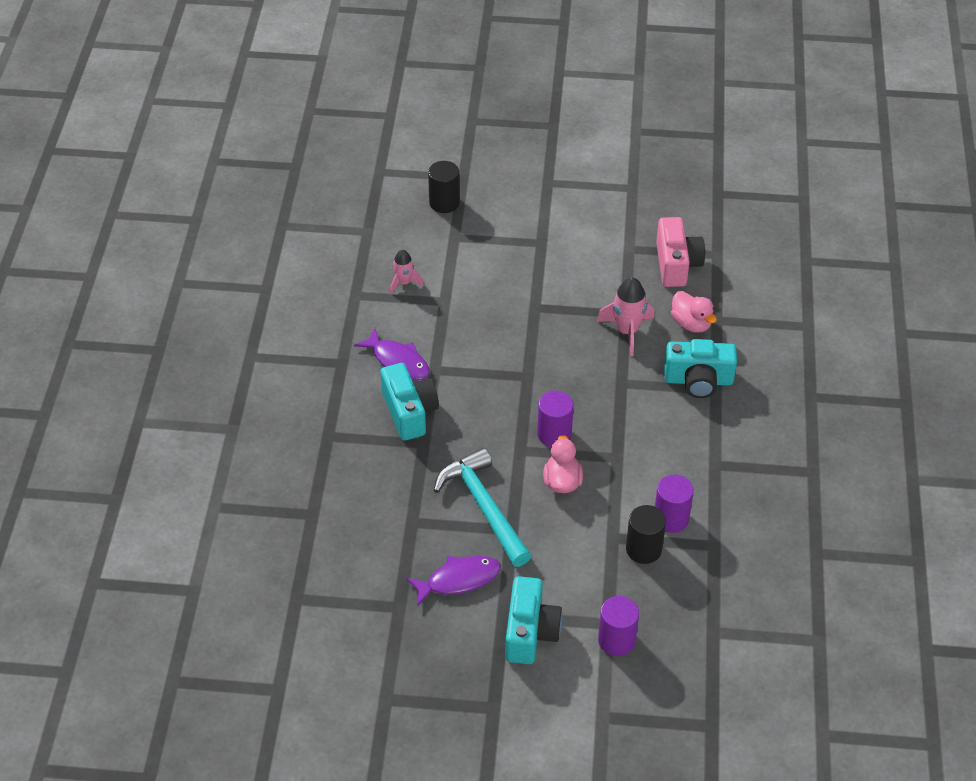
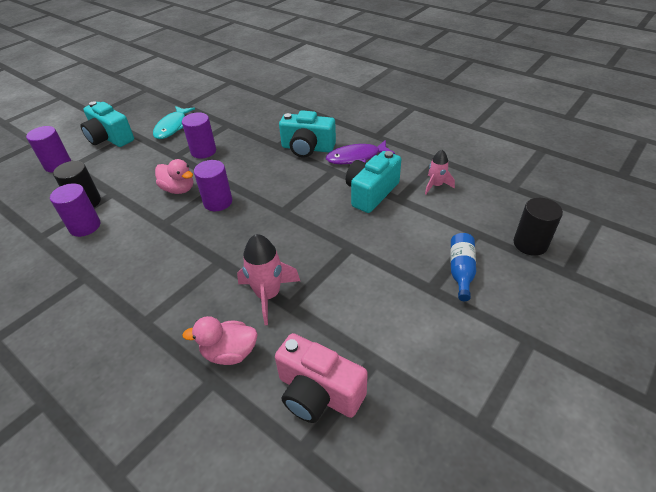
camera: 125 degrees right, 5 degrees down
(459, 580) = (172, 127): purple fish -> turquoise fish
(484, 507) = (203, 151): turquoise hammer -> purple cylinder
(508, 232) = (461, 271): none -> blue bottle
(698, 380) = (165, 316): turquoise camera -> turquoise camera (371, 193)

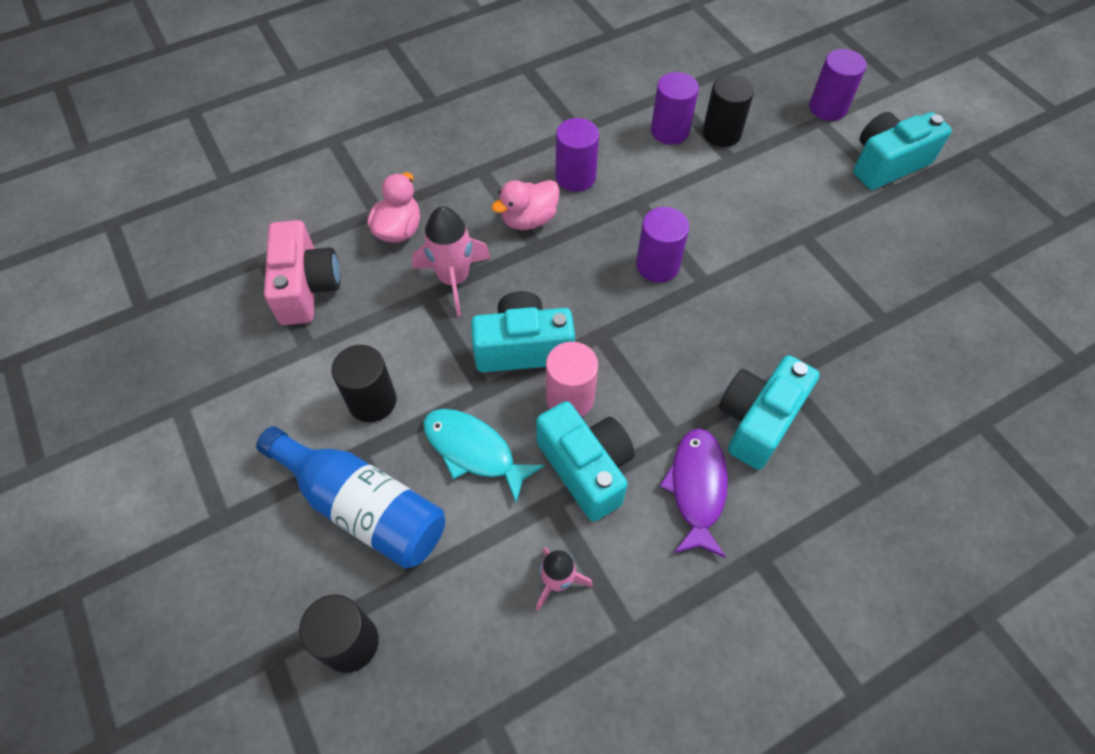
camera: 110 degrees right, 15 degrees up
(172, 127) = (900, 243): turquoise fish -> turquoise fish (474, 451)
(178, 189) = (709, 227): pink duck -> pink duck (529, 219)
(203, 151) = (803, 271): purple cylinder -> purple cylinder (575, 177)
(309, 240) = (523, 348): none -> turquoise camera
(318, 393) = (306, 287): pink camera -> pink camera turned 120 degrees clockwise
(333, 210) = (570, 398): none -> pink cylinder
(392, 298) = (372, 401): none -> black cylinder
(461, 271) = (363, 507): blue bottle -> blue bottle, size x1.77

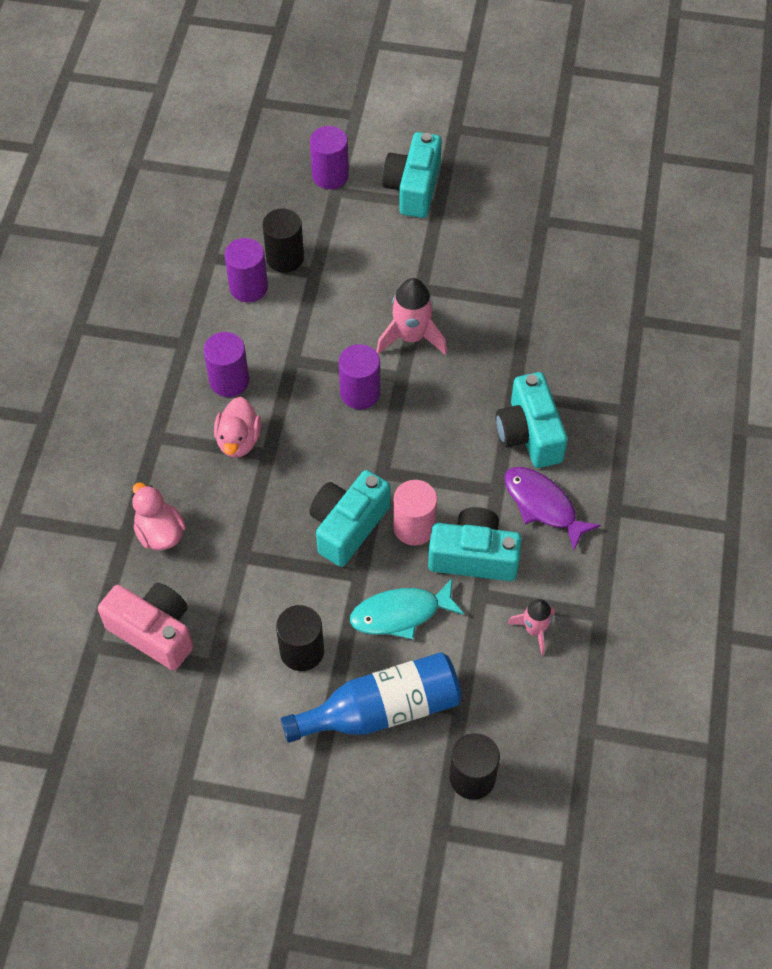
camera: 50 degrees left, 0 degrees up
(454, 279) = (245, 528): pink rocket -> pink rocket (411, 337)

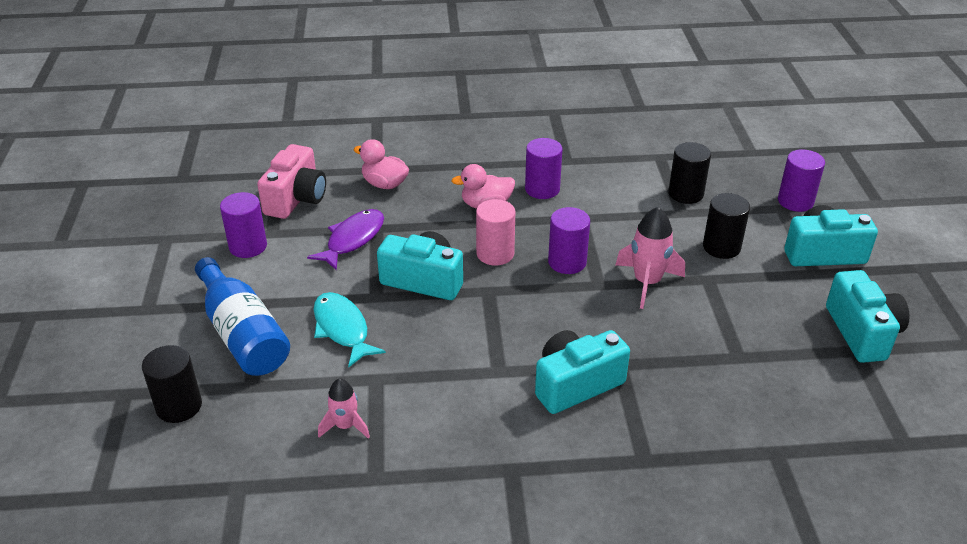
camera: 75 degrees right, 20 degrees down
(160, 533) = (384, 184): pink duck -> pink duck turned 105 degrees counterclockwise
(248, 287) = (642, 181): purple cylinder -> purple cylinder (248, 246)
(302, 651) = (293, 277): black cylinder -> black cylinder (721, 247)
(414, 527) = (436, 321): pink cylinder -> pink cylinder (495, 254)
(474, 556) = (417, 367): turquoise camera -> turquoise camera (862, 332)
(543, 505) = (493, 409): purple fish -> purple fish (353, 239)

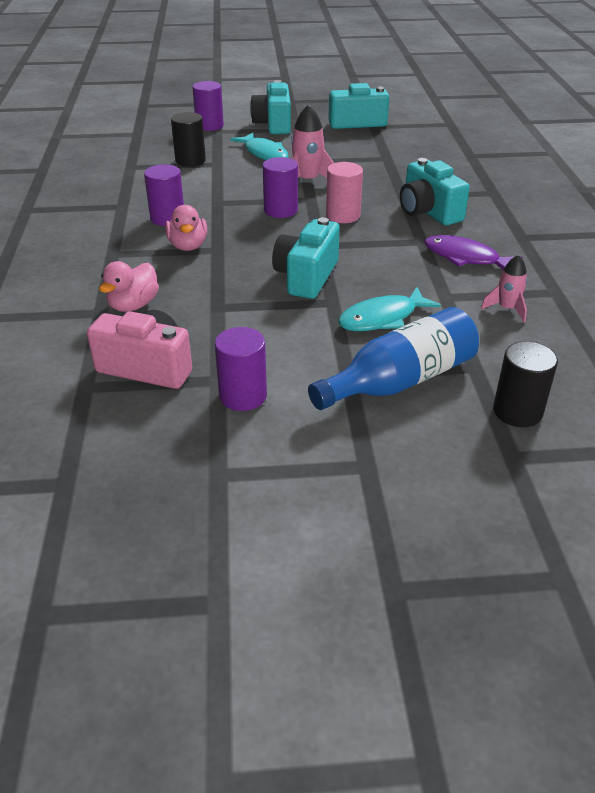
camera: 90 degrees left, 0 degrees up
(353, 239) = (236, 321): purple fish -> purple fish (465, 258)
(495, 254) = (267, 242): pink cylinder -> pink cylinder (343, 215)
(721, 247) = (264, 153): black cylinder -> turquoise fish

